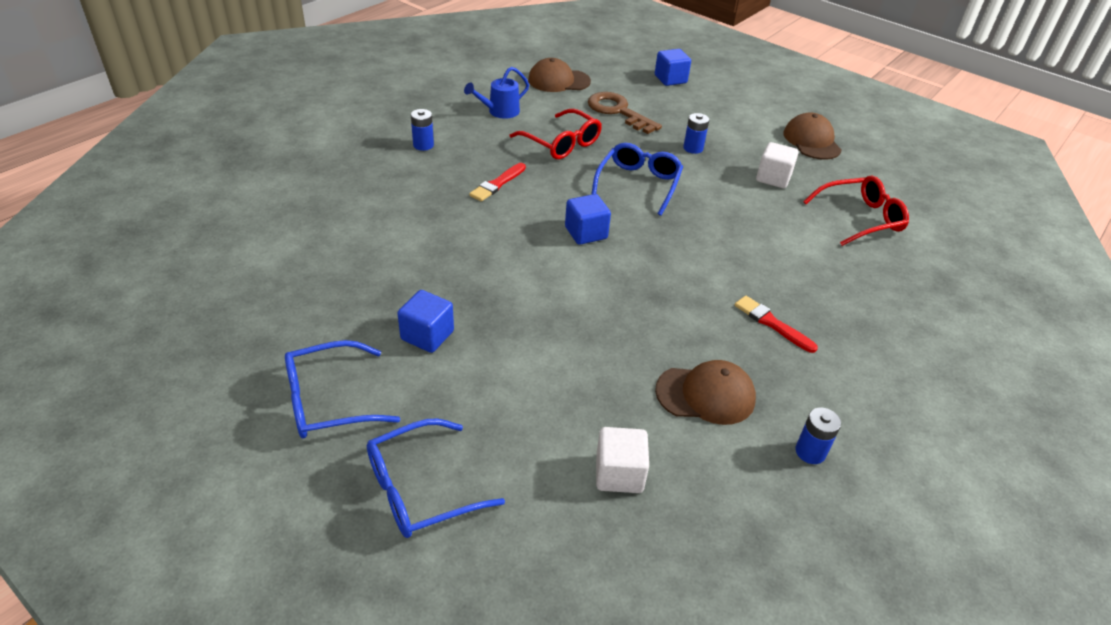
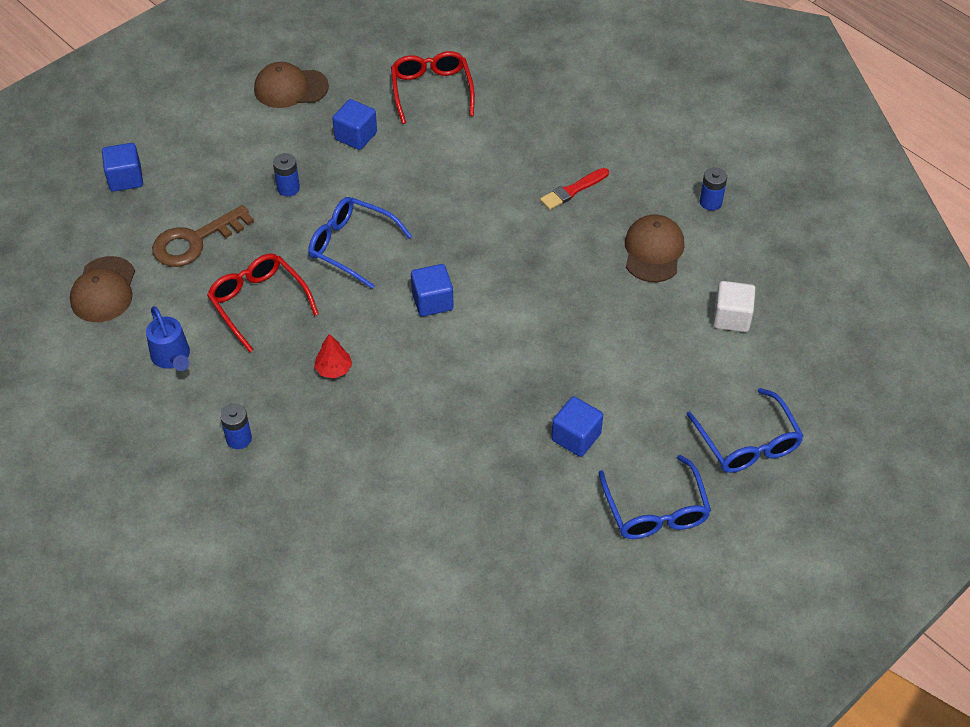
camera: 80 degrees left, 10 degrees up
(497, 184) = (334, 369): red brush -> red tree
(562, 143) = (258, 303): red glasses -> red glasses turned 90 degrees counterclockwise
(773, 178) = (356, 136): white cube -> blue cube

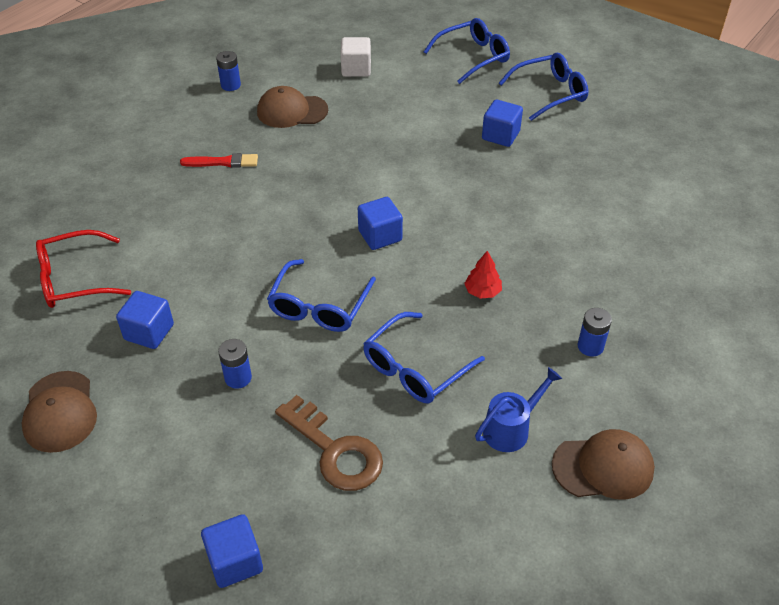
camera: 100 degrees left, 5 degrees down
(103, 290) = (433, 529): brown cap -> brown cap (603, 467)
(258, 303) = (415, 368): red glasses -> blue glasses
(573, 190) = (222, 162): red brush -> red brush turned 45 degrees counterclockwise

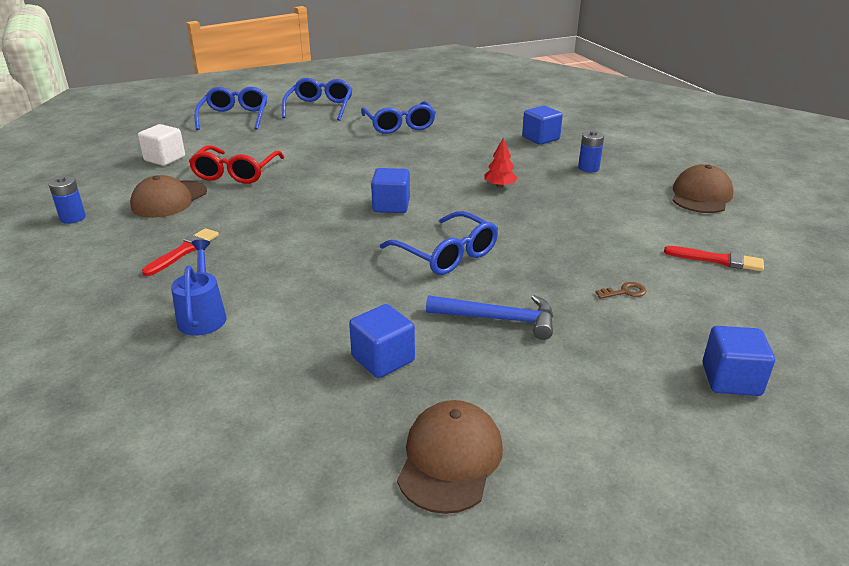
camera: 60 degrees left, 15 degrees down
(60, 412) = (450, 459): brown cap -> brown cap turned 90 degrees counterclockwise
(74, 279) = (235, 396): red glasses -> red glasses (236, 173)
(238, 378) = (499, 319): blue battery -> blue hammer
(335, 450) = (625, 292): brown key -> brown key, size x0.40
(415, 368) = (558, 233): blue glasses -> blue glasses (399, 125)
(450, 512) = (717, 260): none -> red brush
(500, 135) = (340, 134): blue cube -> blue cube (540, 138)
(511, 428) = (647, 214): blue watering can -> blue watering can (203, 315)

